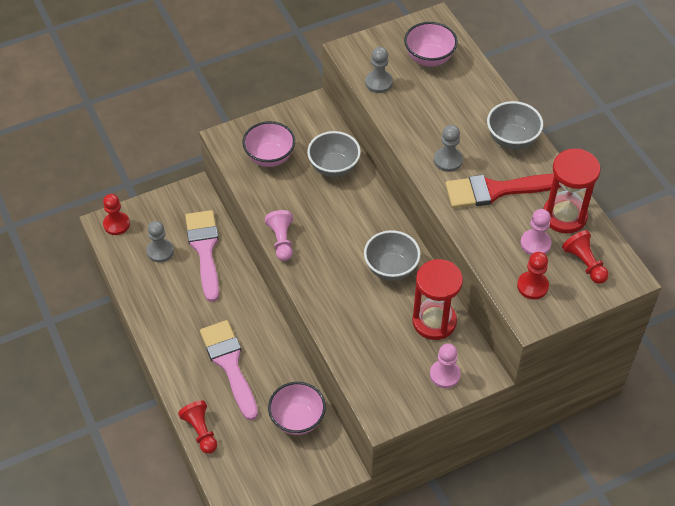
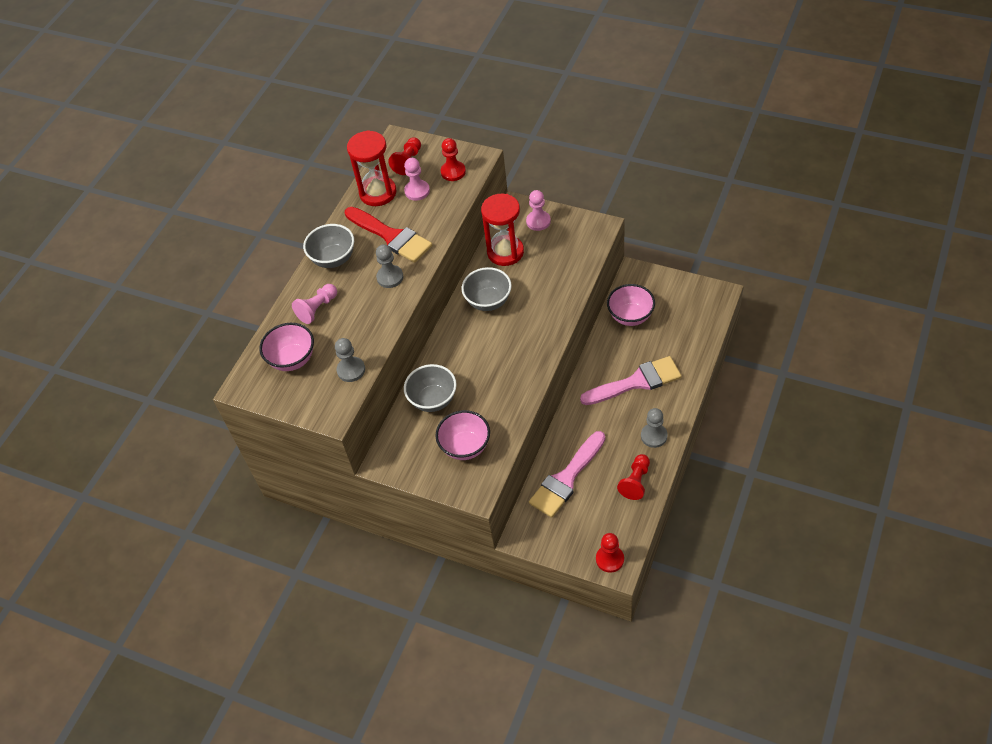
camera: 125 degrees left, 0 degrees up
(160, 251) = (599, 505): grey pawn -> grey pawn (654, 436)
(201, 431) = (698, 355): red pawn -> red pawn (635, 482)
(229, 364) = (636, 382): pink brush -> pink brush turned 135 degrees counterclockwise
(281, 241) = (533, 375): pink pawn -> pink pawn (317, 309)

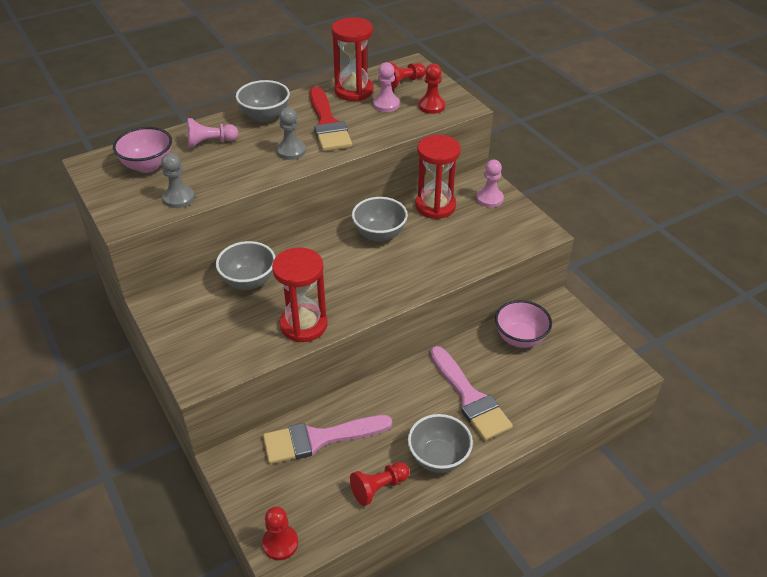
camera: 30 degrees right, 10 degrees down
(465, 447) = (231, 335): pink bowl -> none
(507, 405) = (303, 325): none -> red hourglass
(636, 382) = (470, 398): pink brush -> pink brush turned 45 degrees clockwise
(654, 436) = (438, 458): grey pawn -> grey bowl

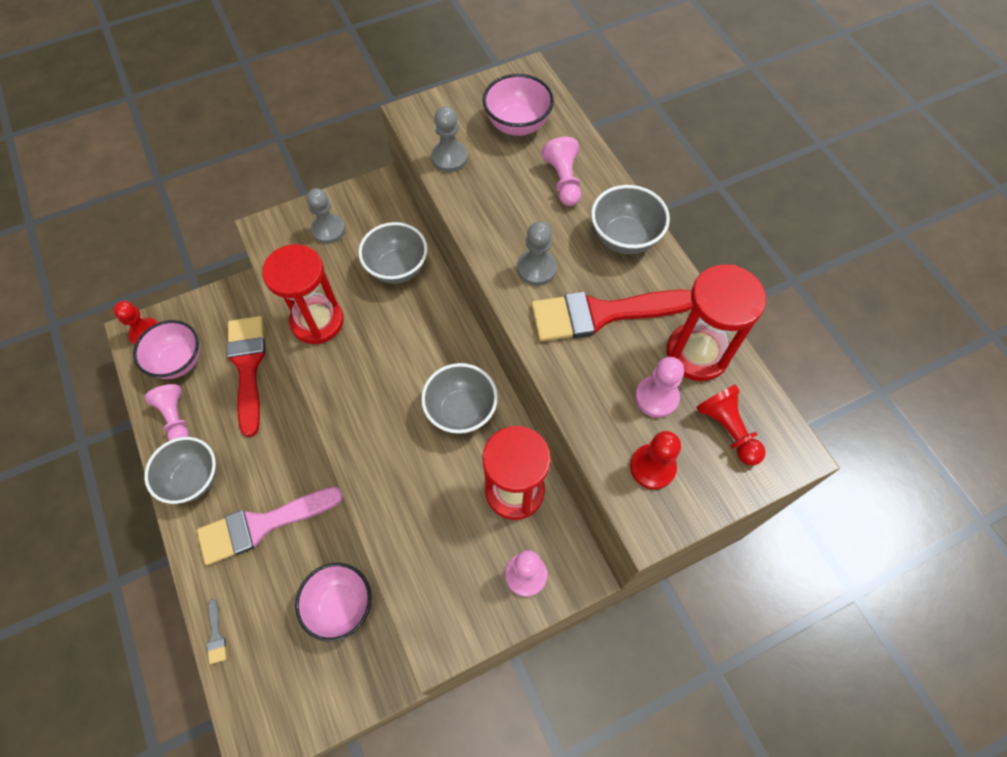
camera: 95 degrees right, 20 degrees up
(201, 332) = (328, 230): none -> grey pawn
(315, 501) = (179, 361): none -> pink bowl
(319, 439) = (248, 367): pink brush -> red brush
(379, 488) = (176, 418): red pawn -> pink pawn
(563, 411) = (216, 635): none -> grey brush

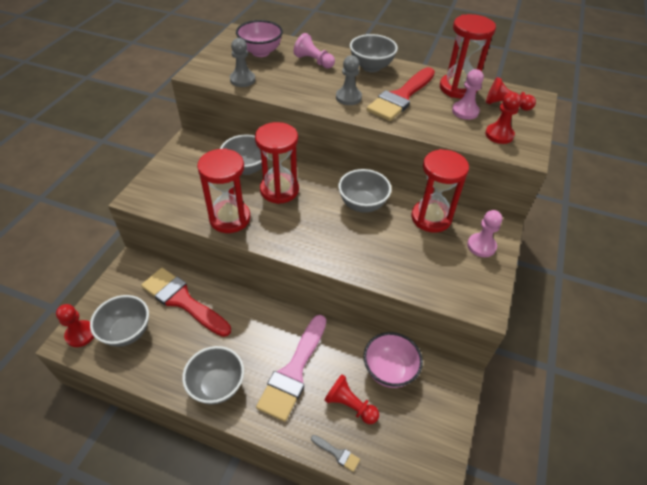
camera: 45 degrees left, 15 degrees down
(176, 418) = (163, 363): pink pawn -> none
(179, 361) = (127, 332): pink bowl -> grey bowl
(272, 603) = (350, 405): none -> red pawn
(328, 230) = (181, 175): grey pawn -> none
(399, 323) = (279, 190): none -> red hourglass

